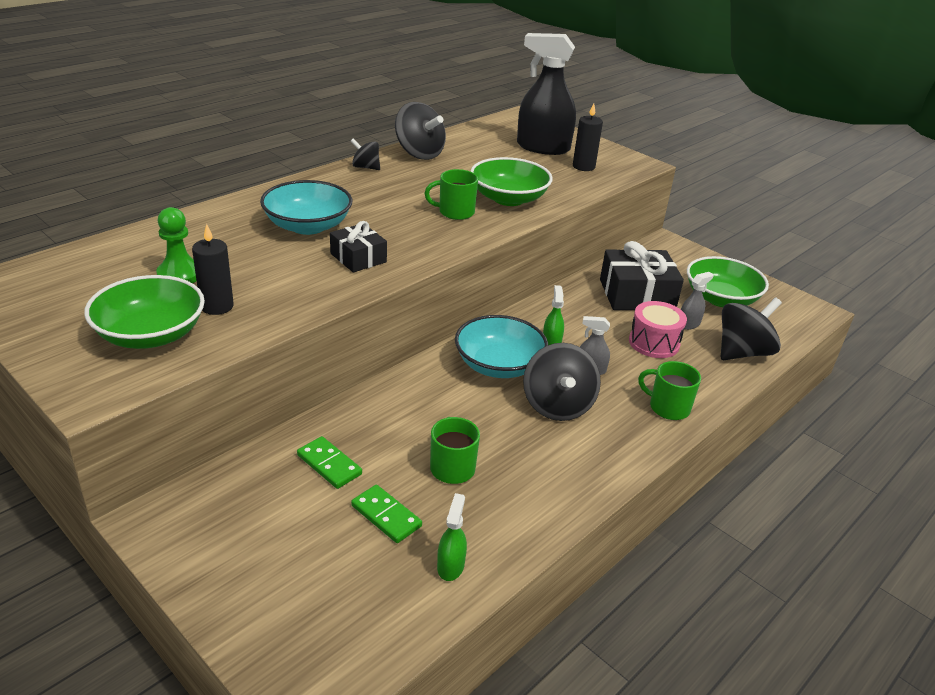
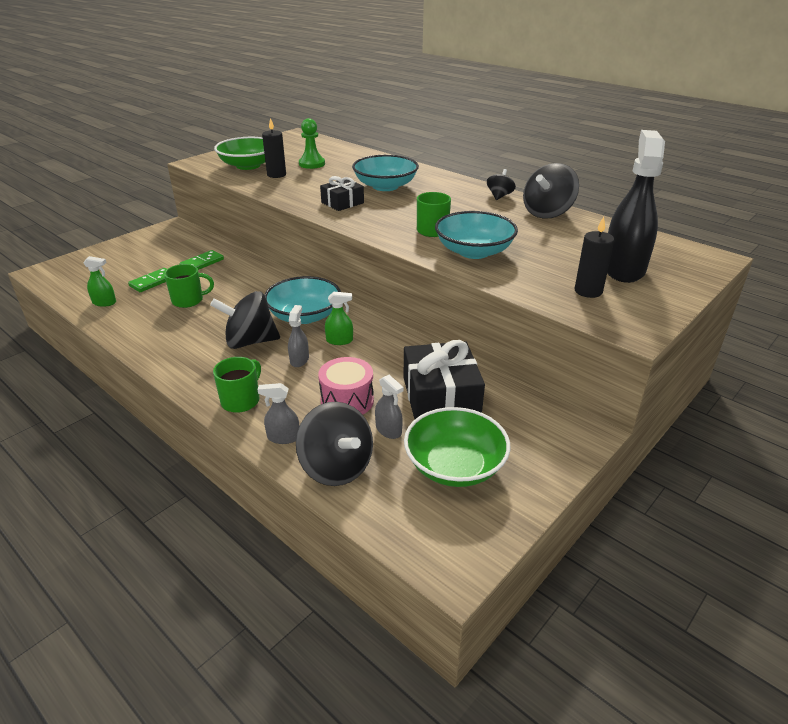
camera: 90 degrees right, 0 degrees up
(508, 198) = (474, 251): green bowl -> turquoise bowl
(715, 380) = (283, 437): none -> grey spray bottle

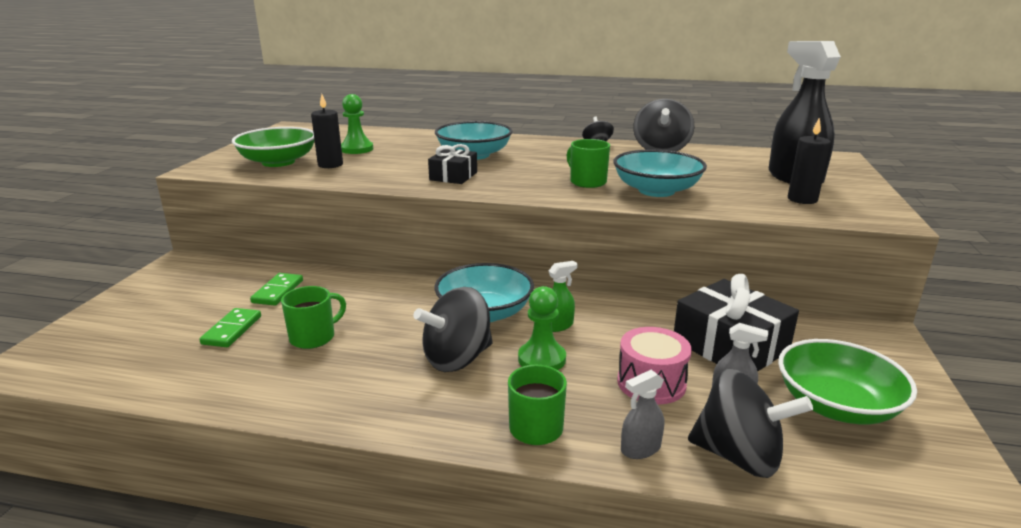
camera: 30 degrees left, 10 degrees down
(104, 302) = (185, 375): green spray bottle -> none
(299, 360) = (541, 359): grey spray bottle -> green pawn

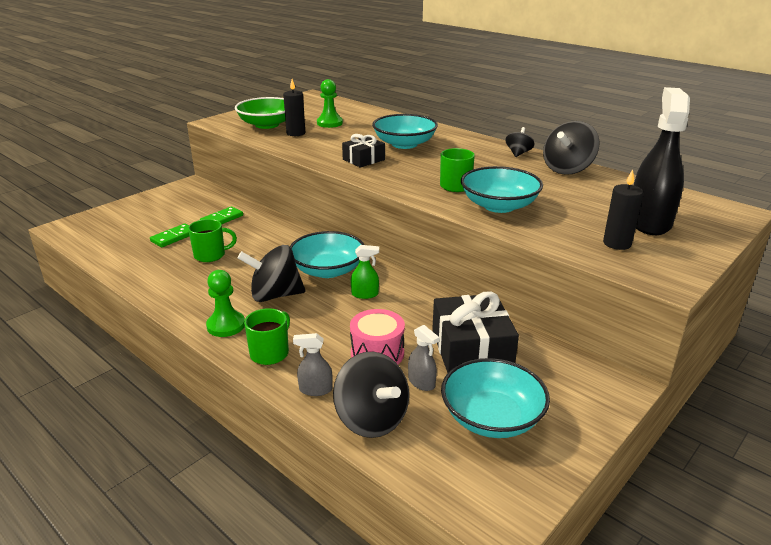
camera: 30 degrees right, 5 degrees up
(541, 359) = (326, 313): green pawn -> green pawn (226, 325)
(836, 405) = (492, 417): green bowl -> turquoise bowl

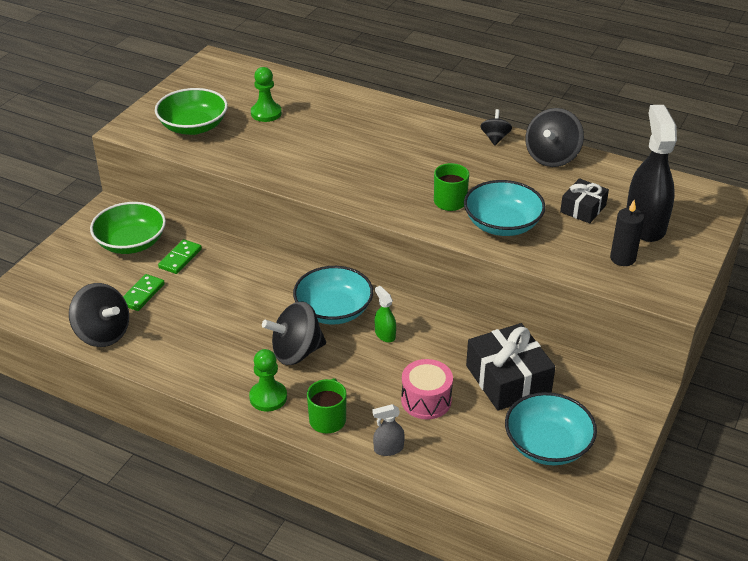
camera: 15 degrees left, 10 degrees up
(191, 205) = (131, 243): none -> green bowl
(210, 255) = (199, 312): green mug -> none
(296, 133) = (237, 138): black candle -> none
(363, 159) = (336, 174): black gift -> black gift (583, 208)
(365, 294) = (385, 334): green spray bottle -> green spray bottle turned 105 degrees counterclockwise
(371, 419) = (449, 467): black spinning top -> black spinning top (103, 334)
(404, 144) = (369, 140): turquoise bowl -> none
(421, 382) = (477, 423): grey spray bottle -> none

